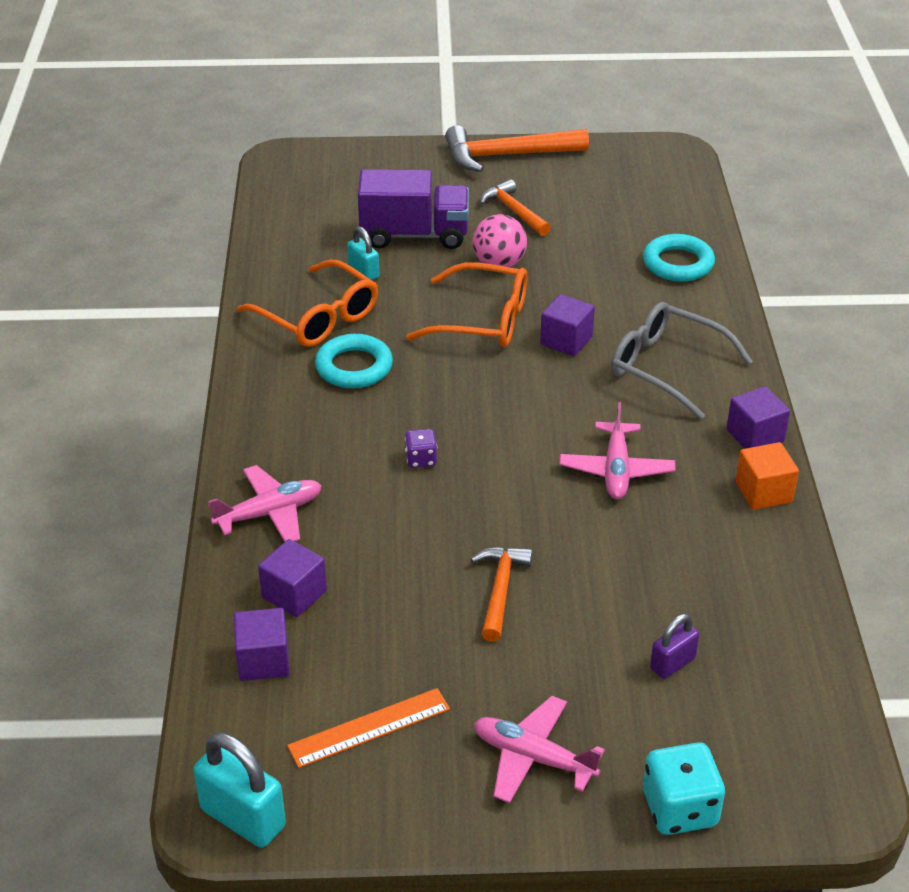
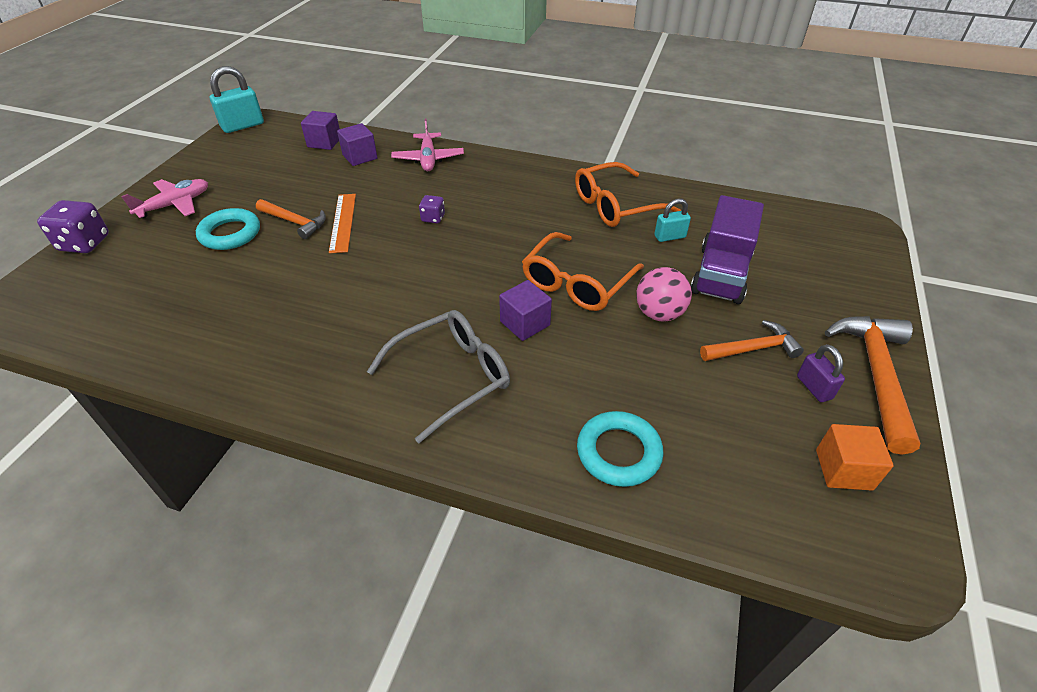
camera: 110 degrees right, 5 degrees up
(354, 367) = (548, 210): turquoise ring -> turquoise ring (230, 234)
(369, 727) = (251, 163): orange ruler -> orange ruler (343, 222)
(616, 470) = (352, 303): pink plane -> none
(672, 663) = (170, 272): purple padlock -> purple padlock (814, 387)
(680, 809) = (84, 243): turquoise dice -> purple dice
(755, 436) = (324, 403): purple cube -> none
(763, 492) = (259, 380): orange cube -> orange cube (843, 469)

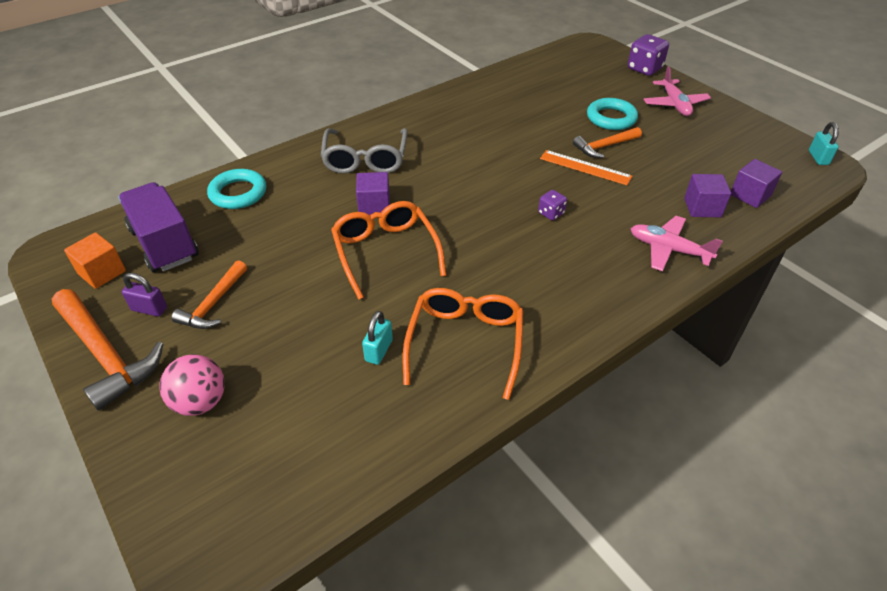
camera: 125 degrees right, 0 degrees up
(243, 126) = (818, 158): turquoise padlock -> turquoise padlock, size x0.60
(659, 314) = (304, 276): pink ball -> pink ball (200, 402)
(720, 274) = (296, 348): purple truck -> purple truck (164, 244)

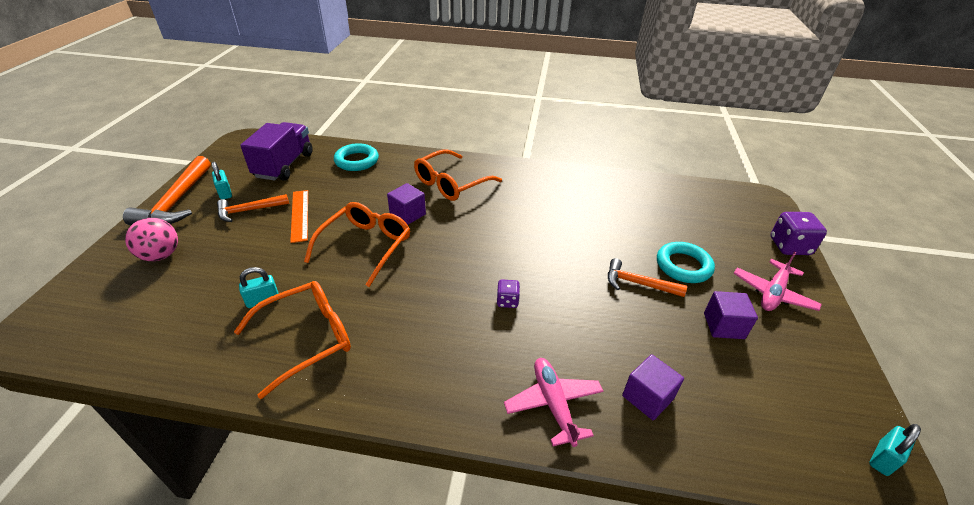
camera: 45 degrees right, 5 degrees down
(102, 272) = (241, 162): orange cube -> none
(149, 309) = (225, 193): purple padlock -> turquoise padlock
(365, 159) = (451, 183): grey glasses -> orange glasses
(585, 167) = (593, 288): orange ruler -> orange ruler (299, 215)
(750, 195) = (721, 427): purple cube -> purple cube (723, 326)

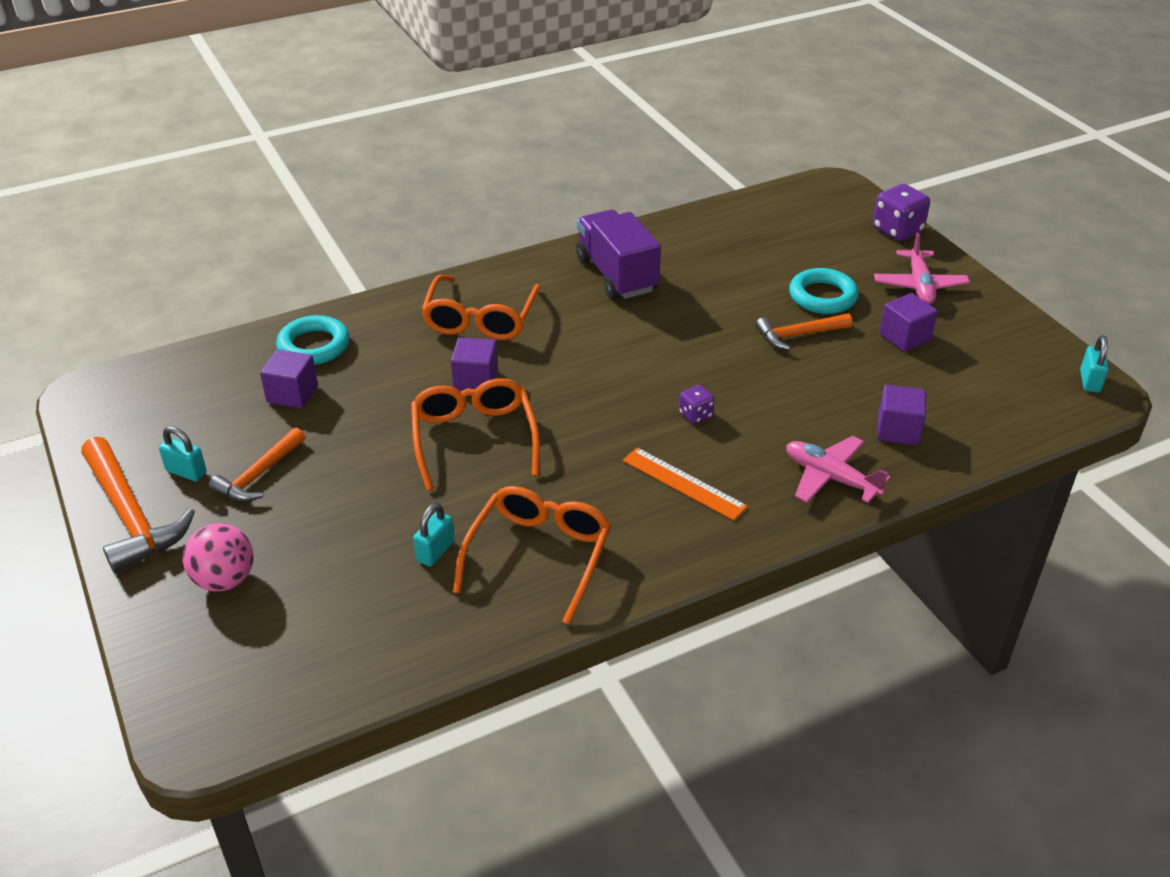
camera: 35 degrees left, 0 degrees up
(284, 165) = (216, 398): purple truck -> purple truck (616, 275)
(299, 215) = (338, 446): orange ruler -> orange ruler (683, 483)
(316, 179) = (292, 394): none -> purple cube

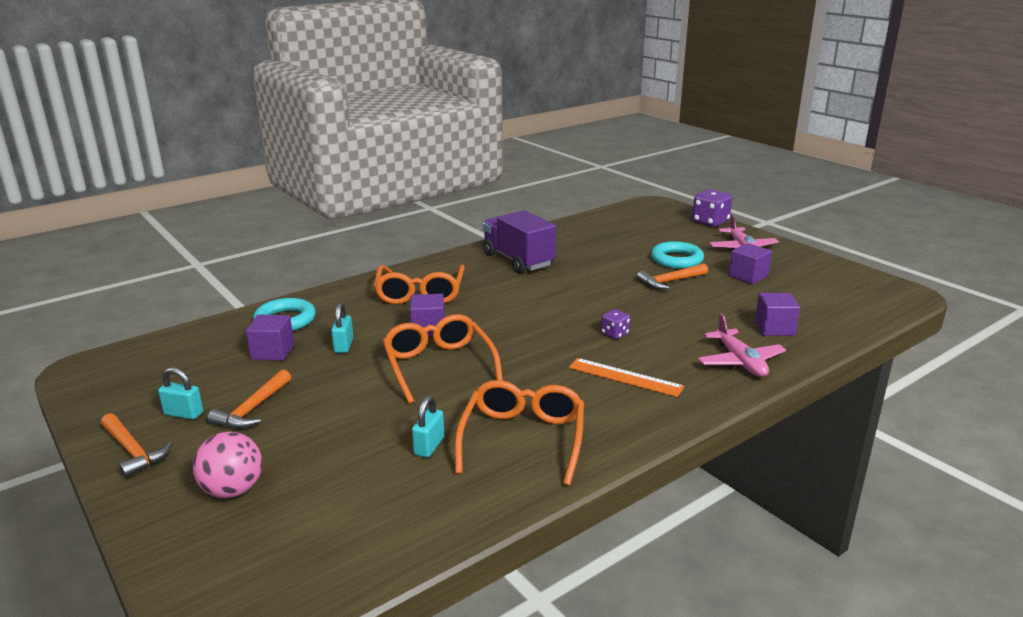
camera: 10 degrees left, 15 degrees down
(131, 515) = (133, 451): orange hammer -> orange hammer, size x0.61
(830, 478) = (740, 362): pink plane -> pink plane turned 135 degrees counterclockwise
(1089, 381) = (894, 289): turquoise padlock -> turquoise padlock (343, 345)

